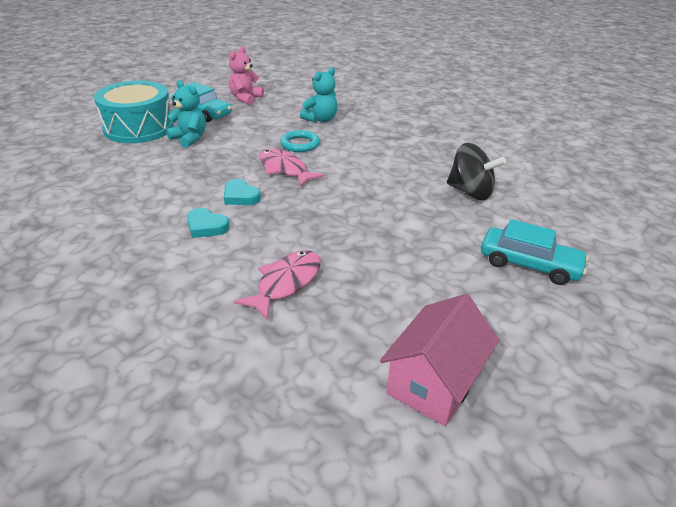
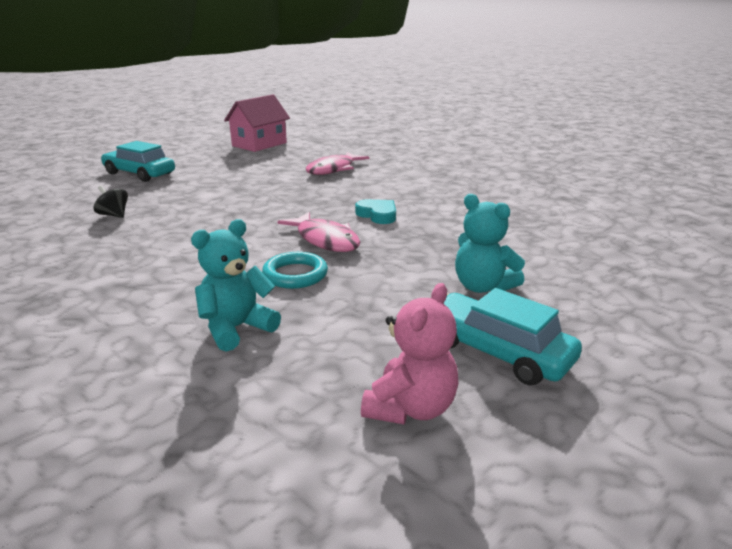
camera: 175 degrees left, 10 degrees down
(139, 128) = (594, 310): turquoise drum -> none
(206, 226) = (405, 195): turquoise heart -> none
(470, 192) = (114, 215): black spinning top -> black spinning top, size x0.53

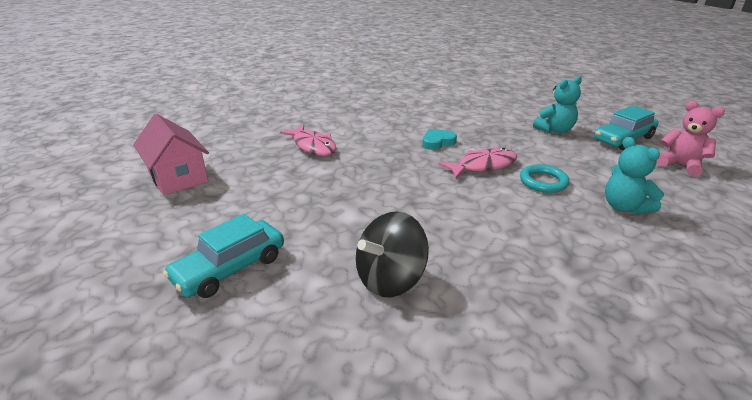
camera: 75 degrees left, 5 degrees up
(114, 215) = (390, 279): black spinning top -> black spinning top, size x1.90

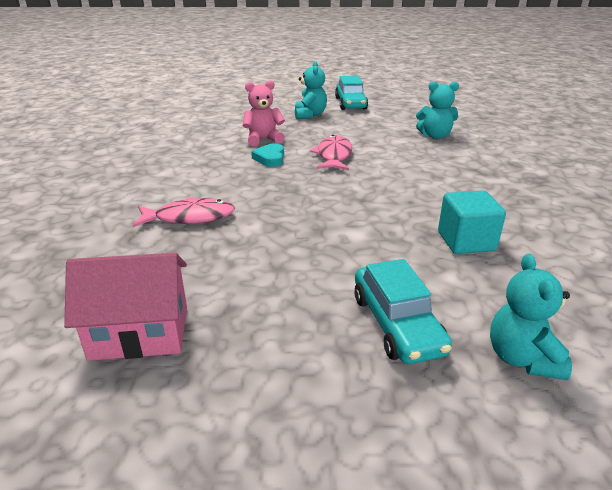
camera: 60 degrees left, 0 degrees up
(212, 349) = (522, 358): none -> turquoise teddy bear
(390, 279) = (466, 241): black spinning top -> turquoise cube
(543, 182) = (380, 145): turquoise ring -> none
(680, 165) = (401, 104): pink teddy bear -> pink teddy bear (263, 139)

